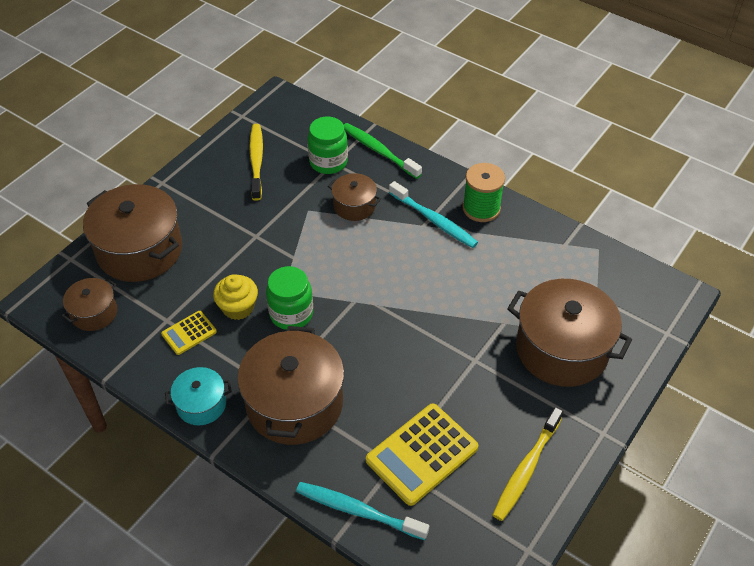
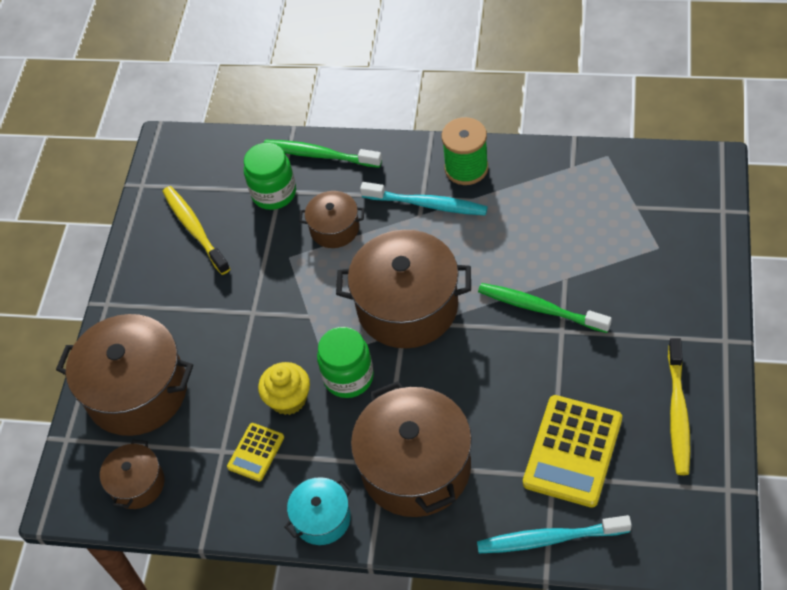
camera: 20 degrees left, 5 degrees up
(469, 335) = (540, 308): none -> green toothbrush
(562, 349) = (636, 277): brown pot -> brown pot (407, 306)

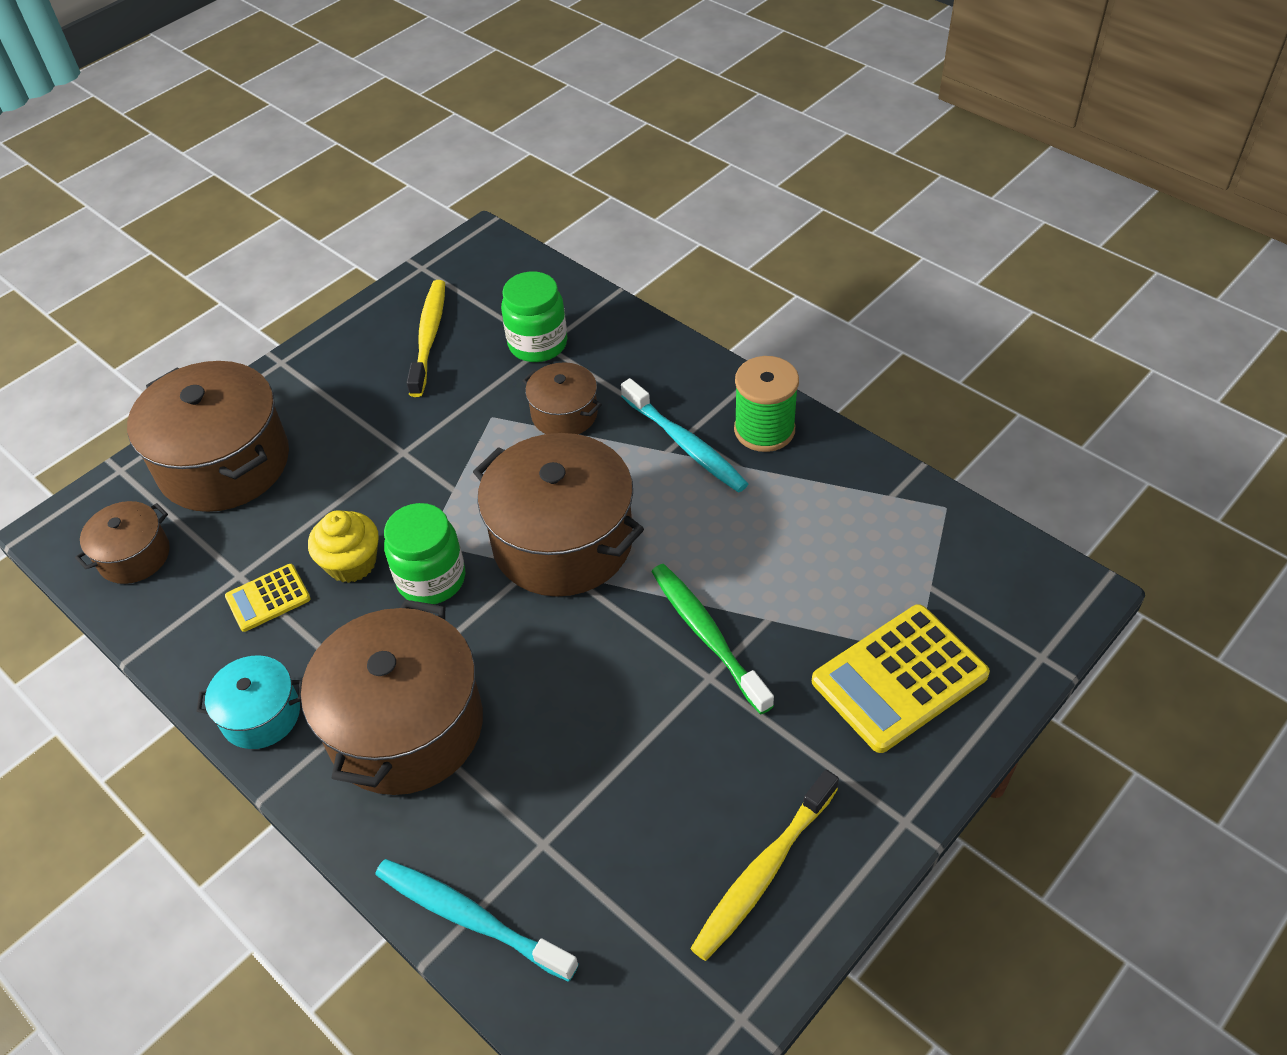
camera: 30 degrees right, 5 degrees down
(319, 155) = (619, 331): green toothbrush -> none
(572, 451) = (593, 830): yellow calculator -> yellow calculator (899, 678)

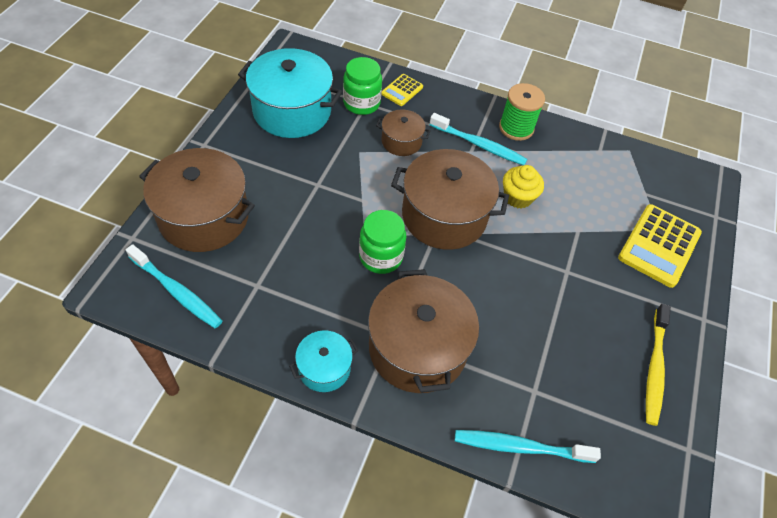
camera: 30 degrees left, 5 degrees up
(134, 556) = (177, 291): brown pot -> turquoise toothbrush
(268, 598) = (285, 295): yellow calculator -> yellow calculator (402, 90)
(351, 563) = (326, 259): yellow cupcake -> yellow cupcake (518, 197)
(429, 337) = (292, 111): yellow toothbrush -> turquoise pot
(707, 635) = (552, 249): green toothbrush -> none

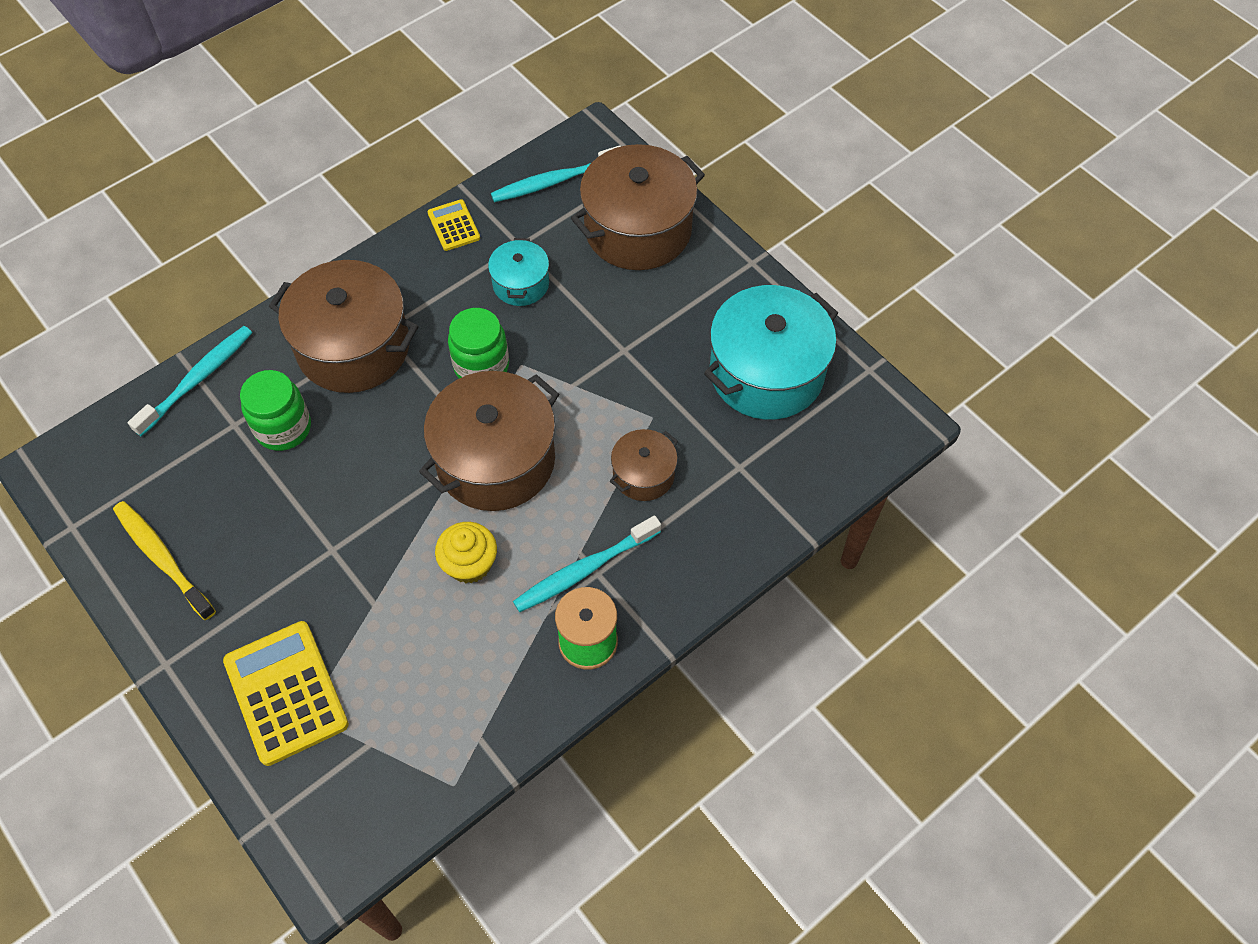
camera: 125 degrees right, 5 degrees up
(324, 368) = (390, 263): turquoise pot -> turquoise pot (521, 284)
(361, 103) = (741, 461): green jar -> green jar (283, 428)
(402, 90) = (743, 526): yellow calculator -> yellow calculator (454, 226)

